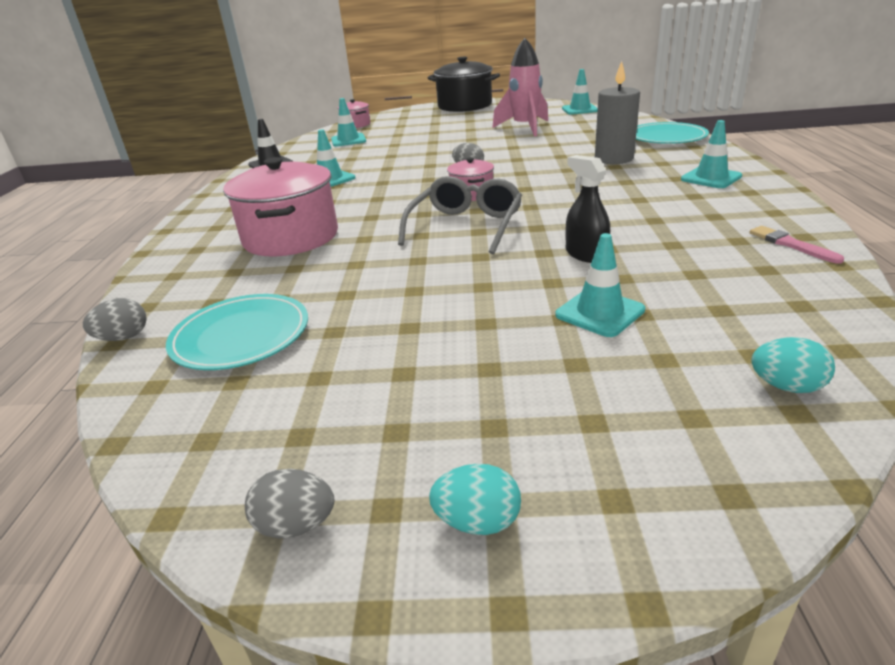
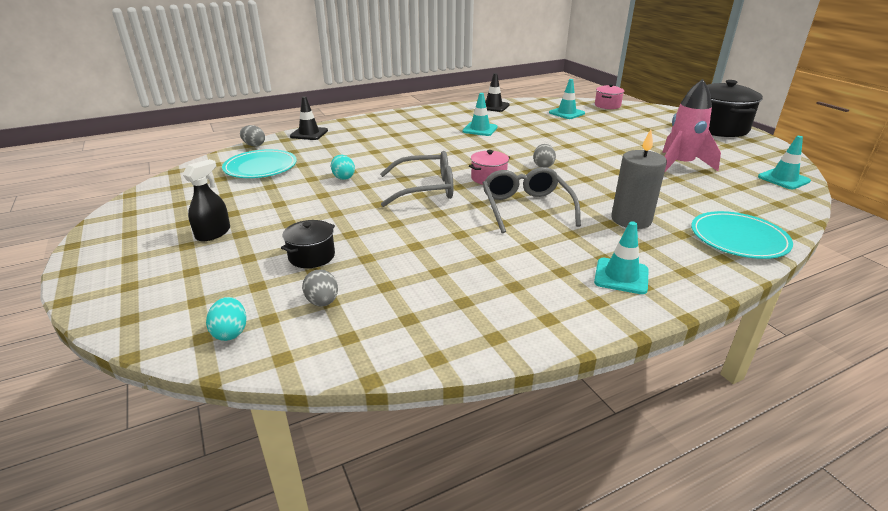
camera: 60 degrees right, 0 degrees up
(157, 283) = (309, 133): none -> black traffic cone
(291, 237) = (378, 145): pink pot -> none
(296, 525) = (121, 218): grey egg -> grey egg (322, 302)
(477, 521) = (118, 255): turquoise egg -> turquoise egg (343, 177)
(558, 189) = (526, 207): none -> grey glasses
(585, 254) = (400, 238): black spray bottle -> black spray bottle (213, 233)
(599, 312) = (311, 256): turquoise traffic cone -> black pot
(791, 245) = (469, 330): pink brush -> none

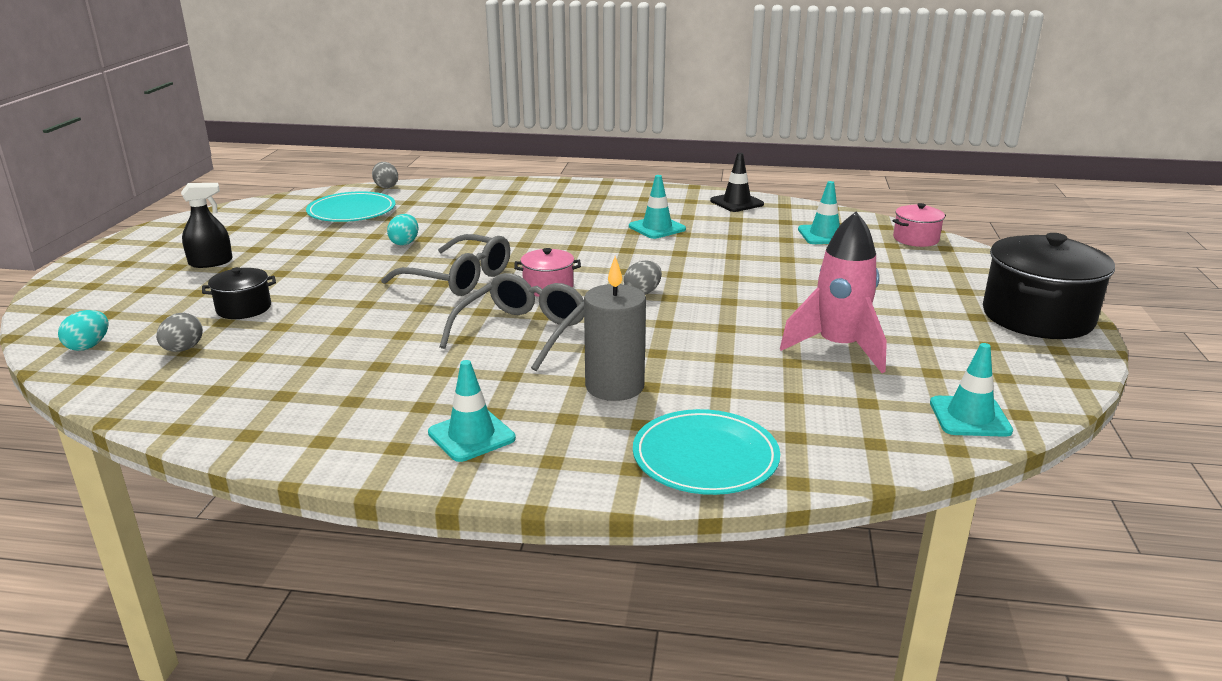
camera: 35 degrees right, 5 degrees down
(309, 133) = (458, 187): black traffic cone -> none

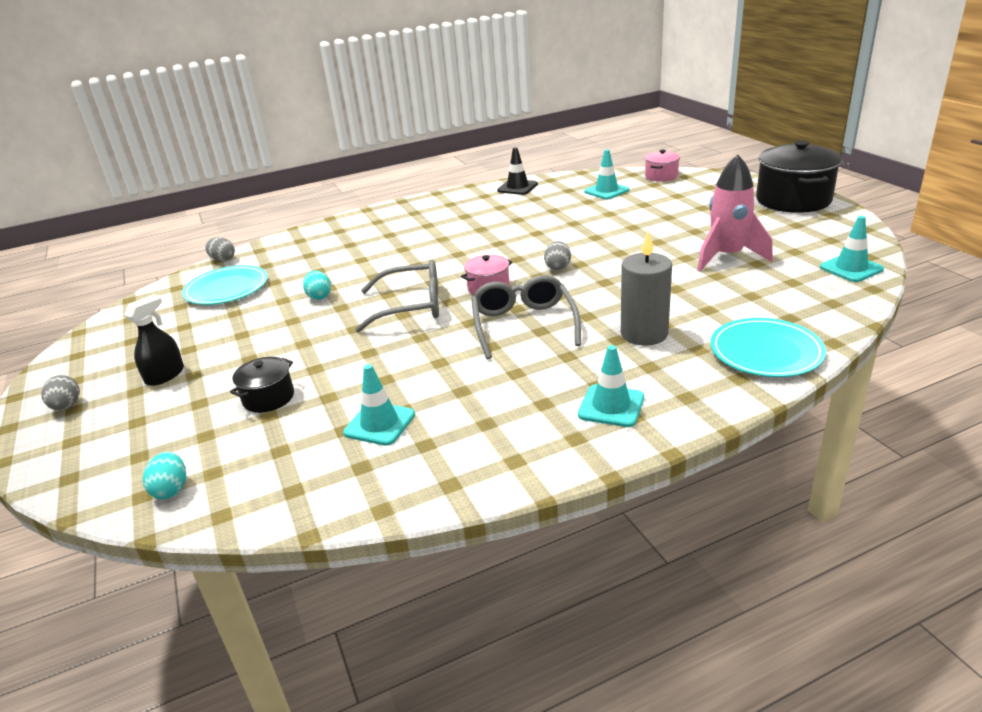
camera: 30 degrees left, 5 degrees up
(183, 349) = (272, 451): grey egg -> grey egg (67, 406)
(657, 228) = (493, 221): turquoise traffic cone -> turquoise traffic cone (379, 424)

